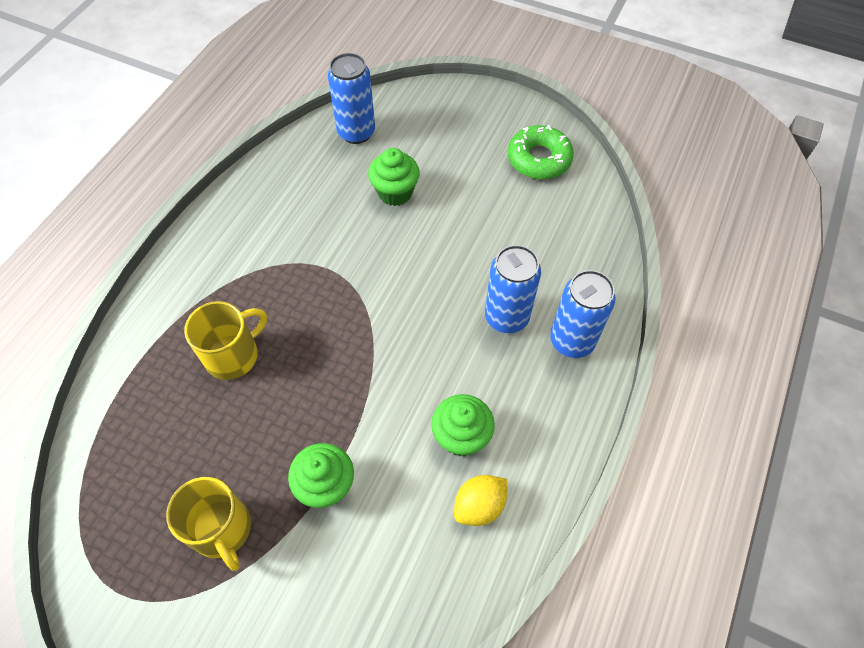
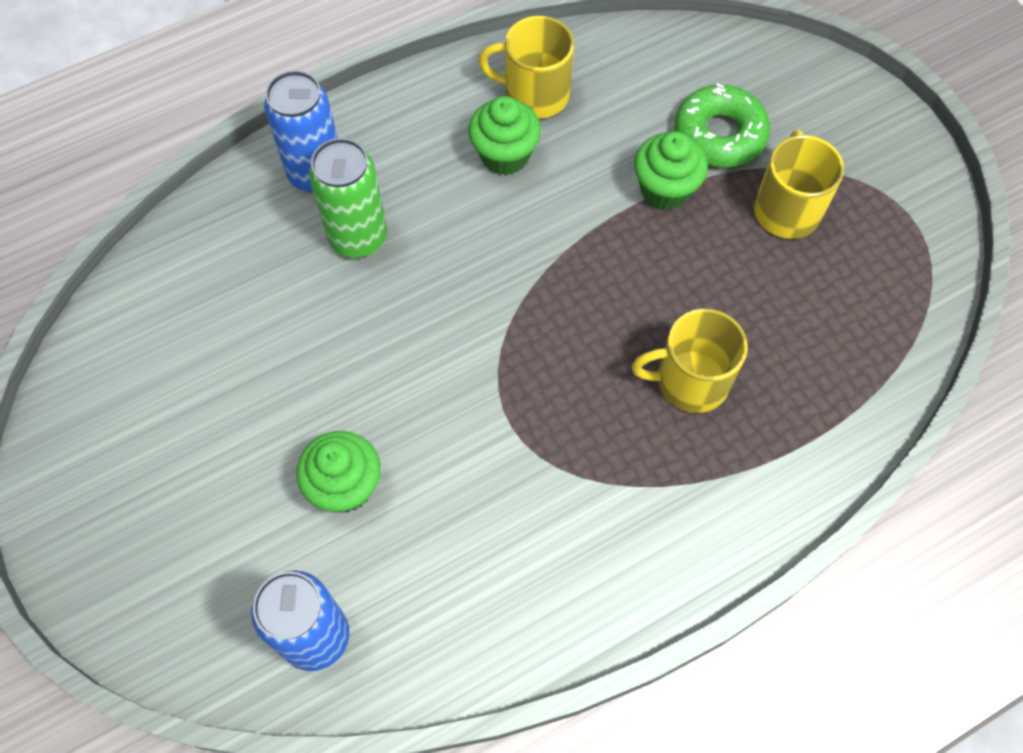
camera: 145 degrees left, 5 degrees up
(479, 506) = (535, 94): yellow lemon -> yellow mug
(506, 317) = (358, 237): blue can -> green can
(539, 159) = (119, 413): green donut -> green donut (719, 135)

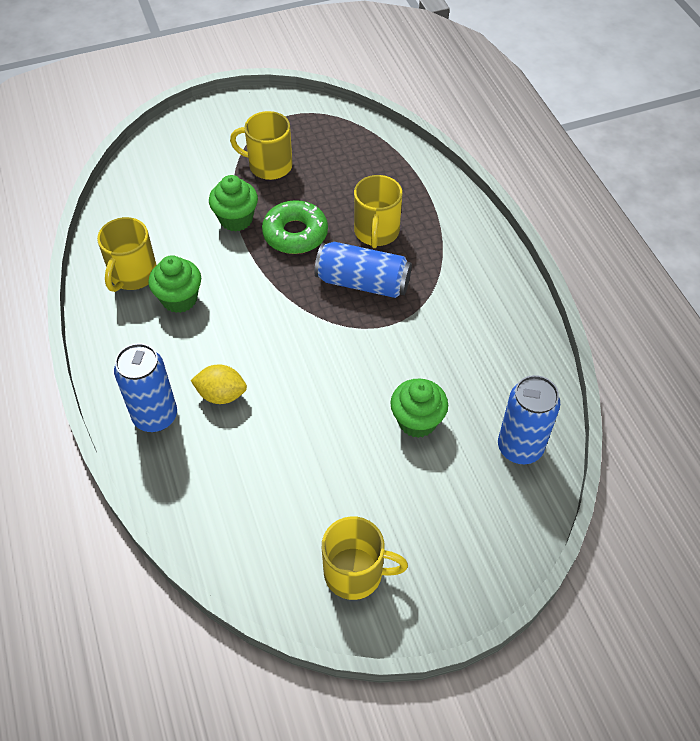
camera: 80 degrees left, 10 degrees down
(111, 440) = (355, 573): none -> yellow mug
(358, 237) = (221, 395): green can -> yellow lemon
(583, 377) = (363, 282): none -> blue can
(719, 135) = (203, 185): green donut -> green donut (295, 234)

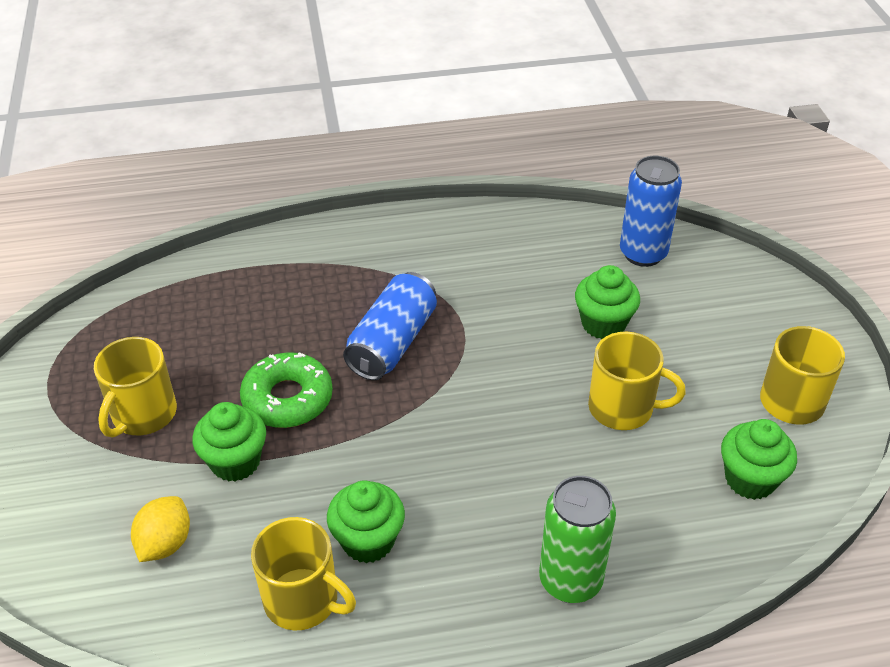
camera: 80 degrees left, 10 degrees down
(155, 416) = (570, 580): blue can -> green can
(221, 395) = (544, 502): yellow lemon -> yellow lemon (165, 543)
(260, 536) = (750, 479): none -> green cupcake
(376, 232) = (313, 319): yellow mug -> yellow mug (622, 408)

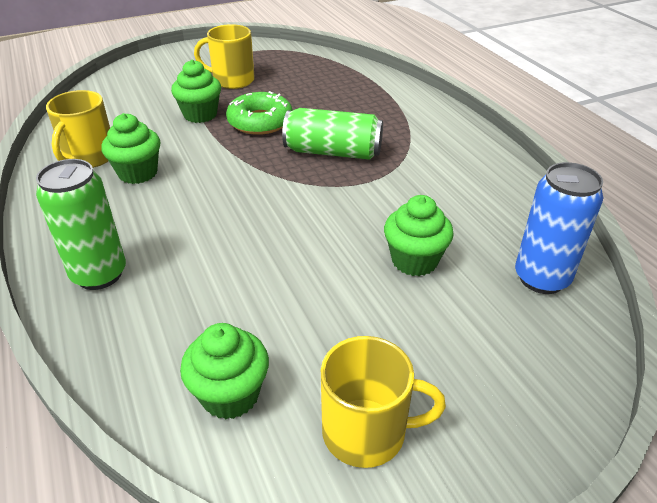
camera: 75 degrees right, 5 degrees down
(165, 543) = (134, 106): yellow lemon -> none
(392, 342) = (333, 152): blue can -> green can
(622, 408) = (304, 285): yellow mug -> none

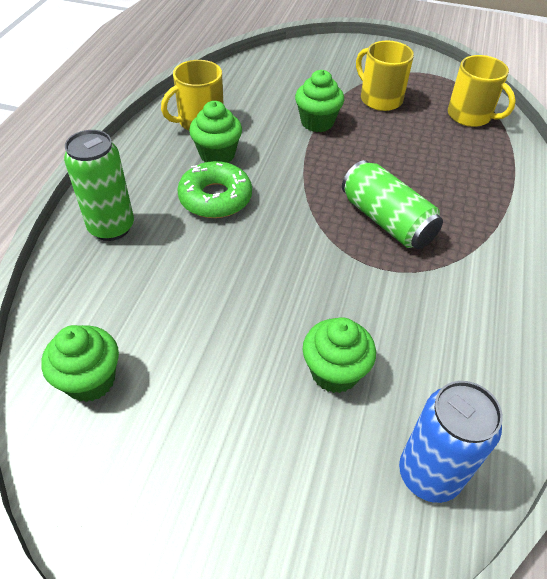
camera: 40 degrees right, 10 degrees up
(260, 122) = (358, 155): green donut -> green donut (215, 198)
(366, 432) = (137, 482): yellow mug -> yellow mug (470, 116)

